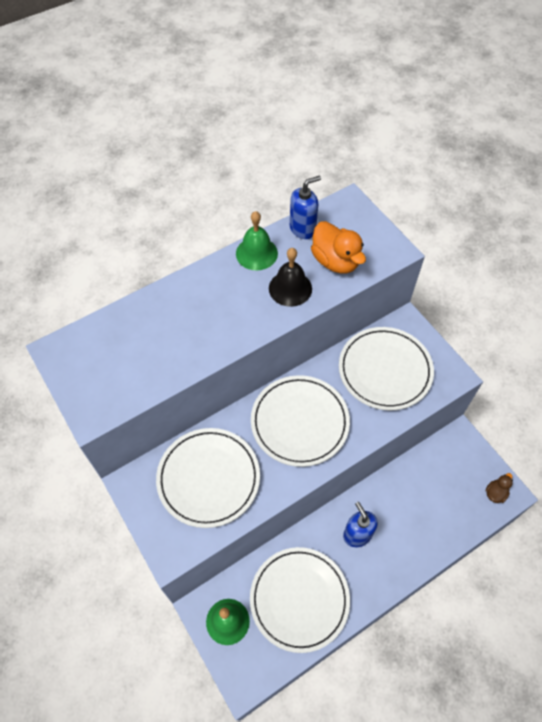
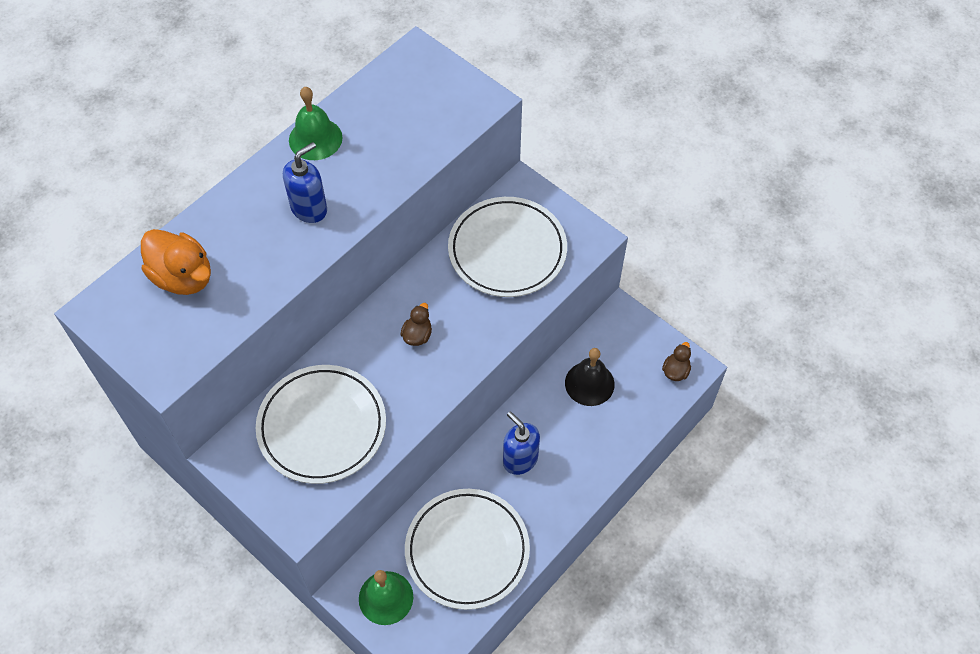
camera: 15 degrees left, 0 degrees up
(290, 288) = (368, 172): black bell -> black bell (589, 383)
(299, 422) = (417, 335): white plate -> brown duck
(303, 229) = (365, 96): blue soap dispenser -> blue soap dispenser (309, 208)
(335, 261) = (415, 128): orange duck -> orange duck (183, 277)

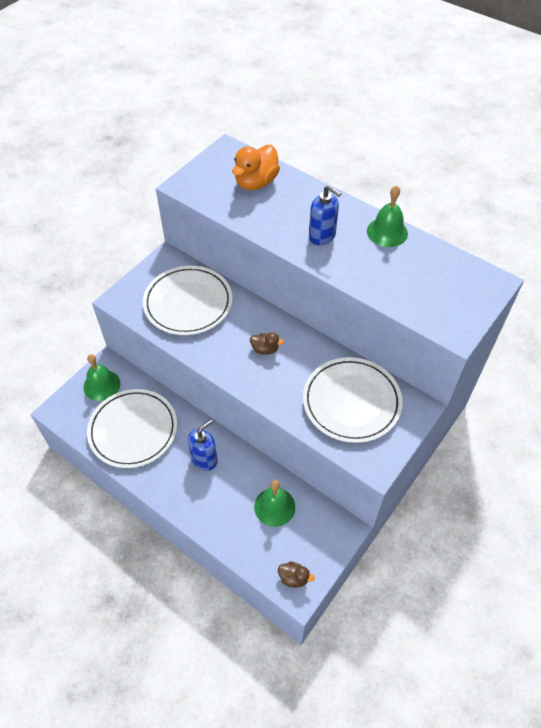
camera: 85 degrees right, 5 degrees down
(589, 383) = (274, 506): black bell -> green bell

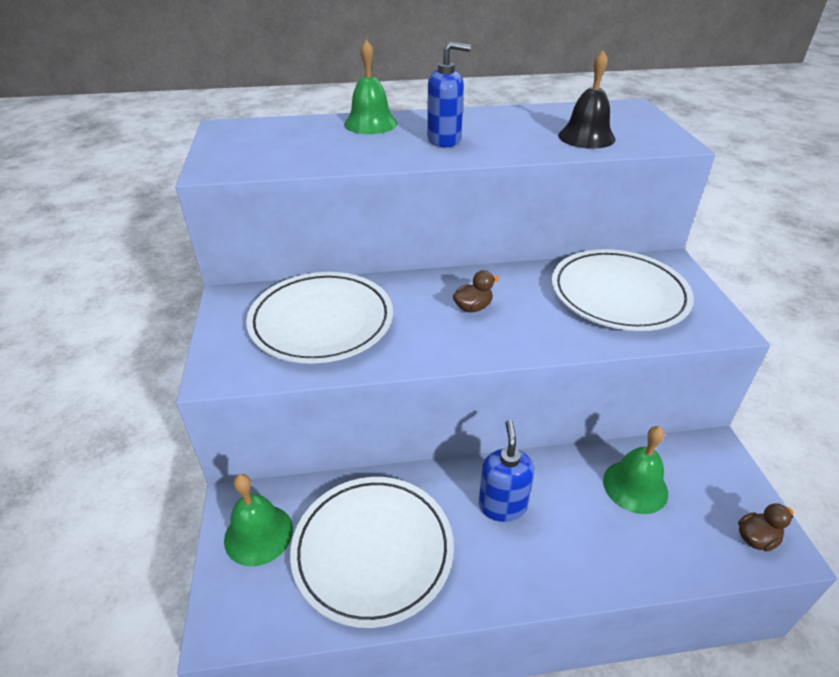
camera: 45 degrees left, 15 degrees down
(256, 182) = (303, 135): orange duck -> none
(387, 232) = (495, 115): green bell -> green bell (370, 124)
(409, 289) = (586, 137): none -> black bell

